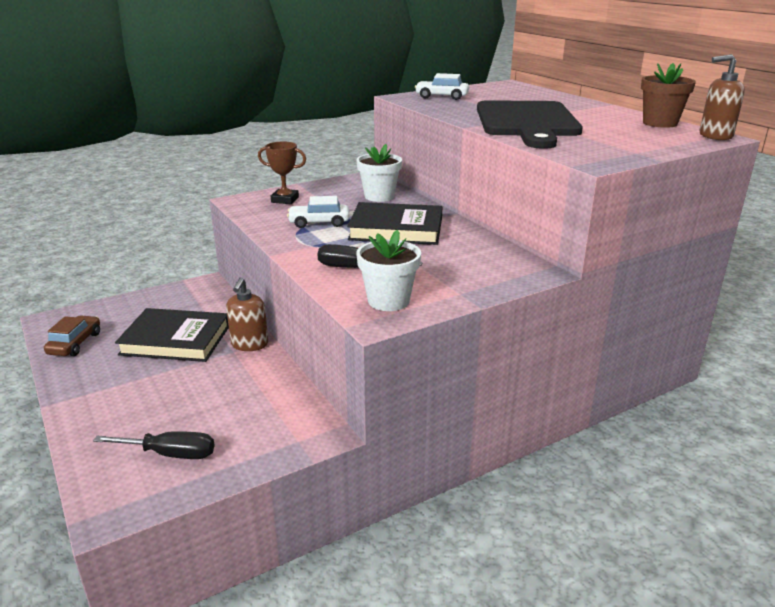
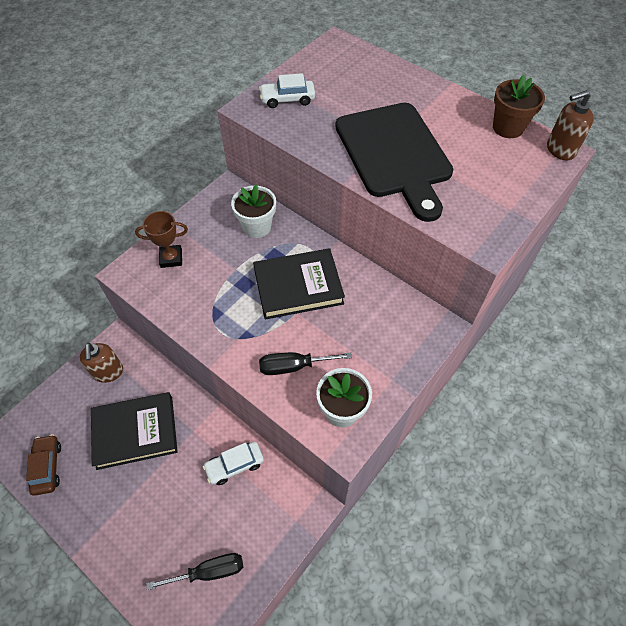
camera: 20 degrees left, 30 degrees up
(249, 344) = (202, 417): brown soap dispenser -> brown soap dispenser (108, 372)
(319, 223) = (225, 294): white car -> white car (235, 465)

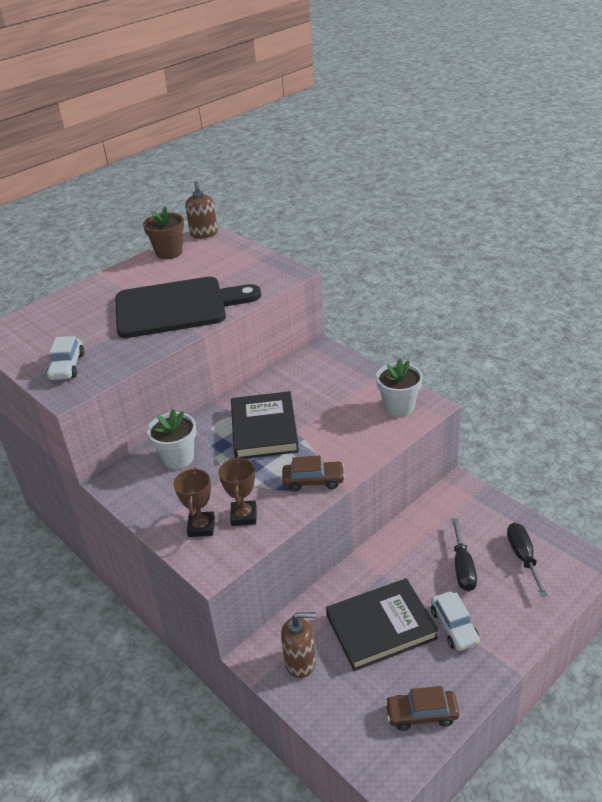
camera: 80 degrees left, 20 degrees down
(135, 432) = (381, 627): black book -> black book turned 75 degrees clockwise
(181, 286) = (244, 516): none -> brown trophy
(223, 336) = (313, 481): none -> brown car
(235, 465) = (421, 540): white car -> white car (454, 626)
(293, 366) = (353, 434): black screwdriver -> black screwdriver (462, 567)

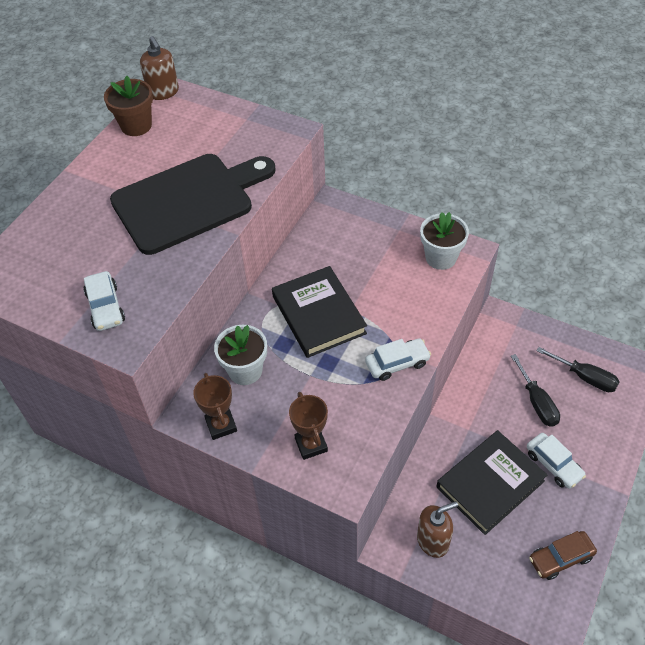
camera: 20 degrees left, 15 degrees up
(244, 516) = (347, 421): brown trophy -> brown trophy (221, 425)
(313, 481) = (397, 363): brown car -> white car
(523, 557) = (585, 377): black screwdriver -> black screwdriver turned 150 degrees clockwise

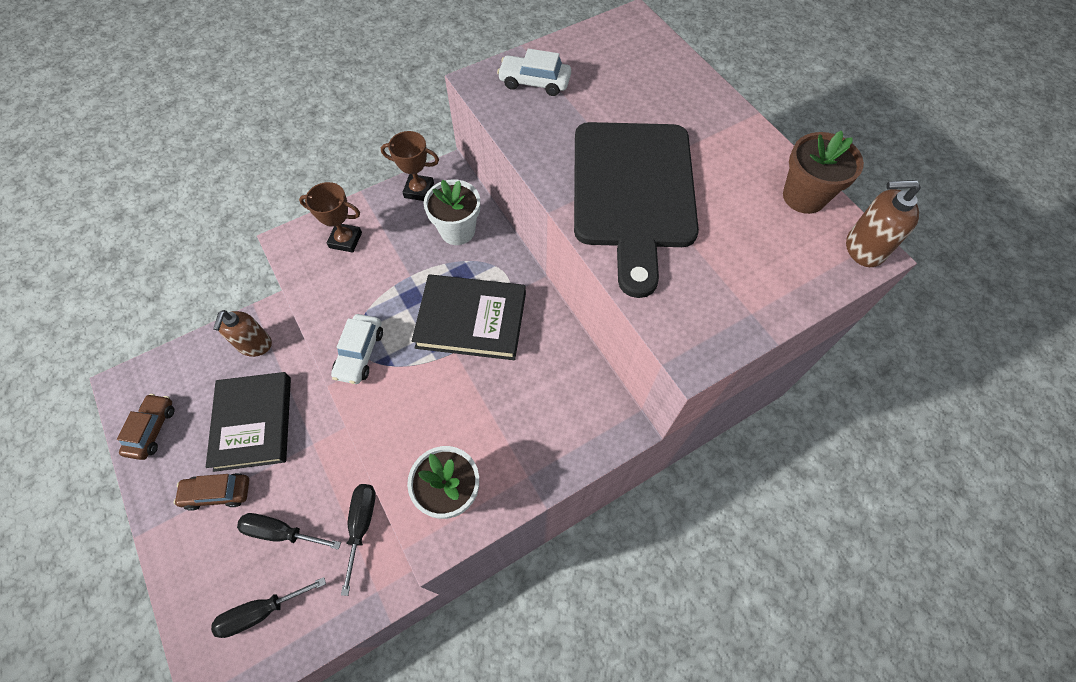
camera: 120 degrees right, 10 degrees up
(490, 359) = (361, 525): none -> black screwdriver
(553, 464) = (217, 493): white car -> brown car

